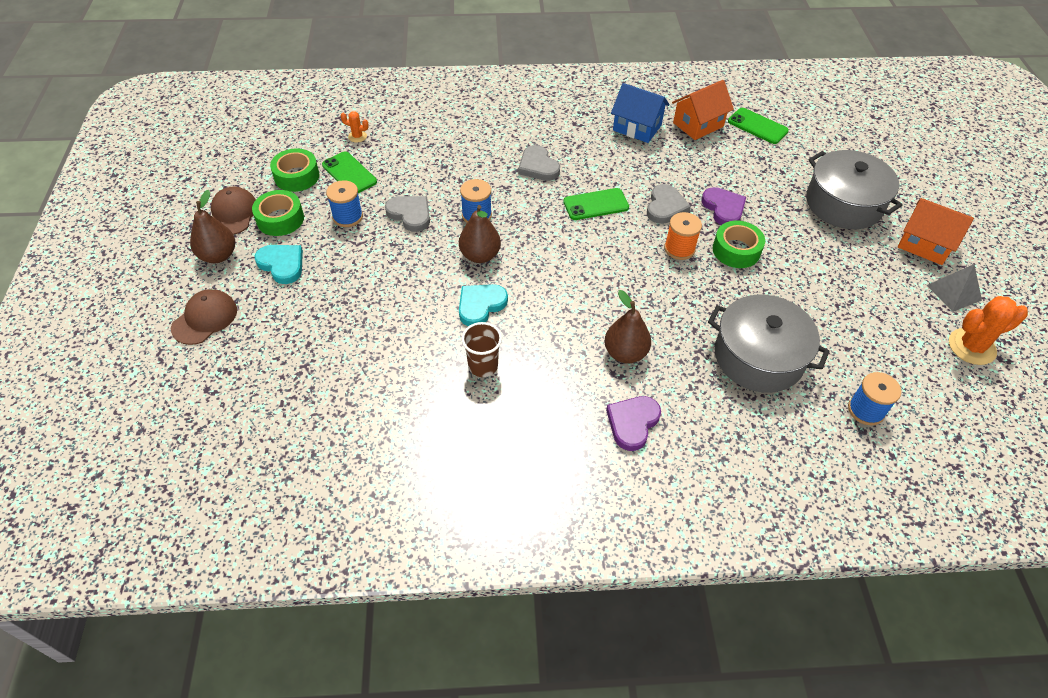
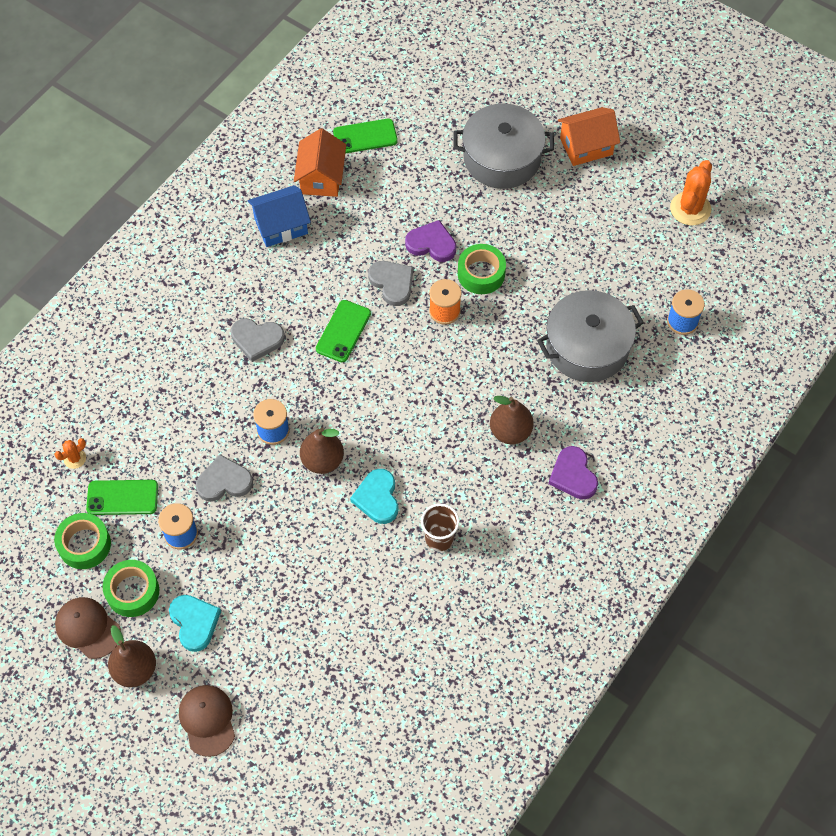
camera: 50 degrees left, 10 degrees up
(282, 264) = (194, 622): turquoise heart -> turquoise heart turned 75 degrees clockwise
(954, 292) = (641, 172): grey pyramid -> none

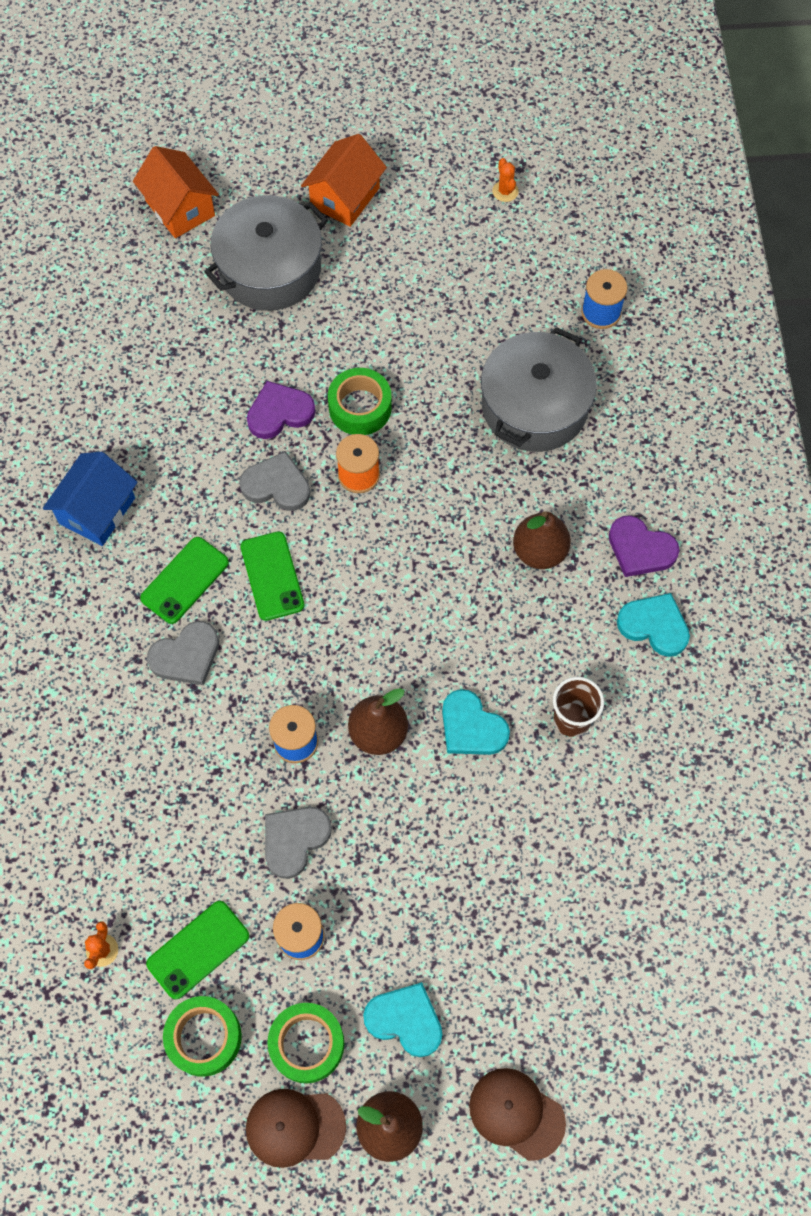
camera: 40 degrees left, 5 degrees up
(321, 178) = (93, 425): orange house -> orange house (180, 208)
(365, 137) = (101, 346): green phone -> green phone (185, 580)
(539, 525) = (654, 626): none -> turquoise heart
(690, 209) = (505, 191): orange cactus -> orange cactus, size x0.50

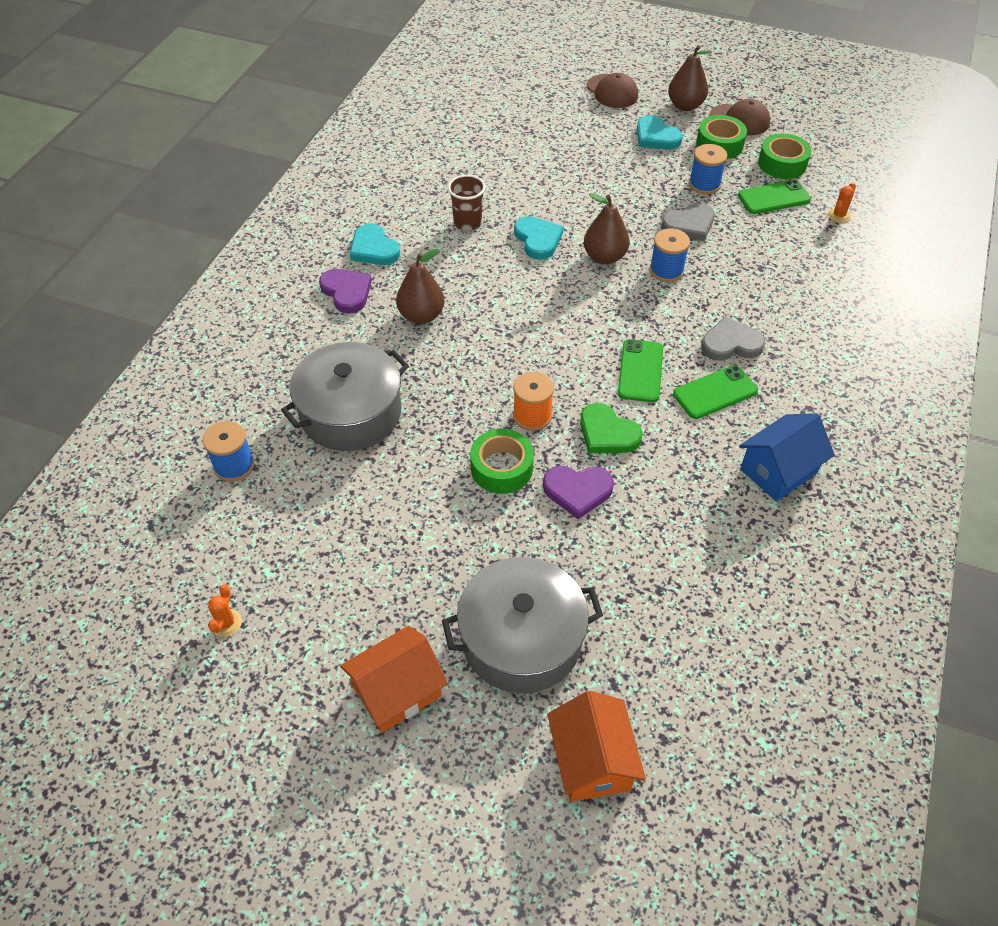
camera: 155 degrees left, 15 degrees down
(277, 485) = (607, 433): grey heart -> green heart

